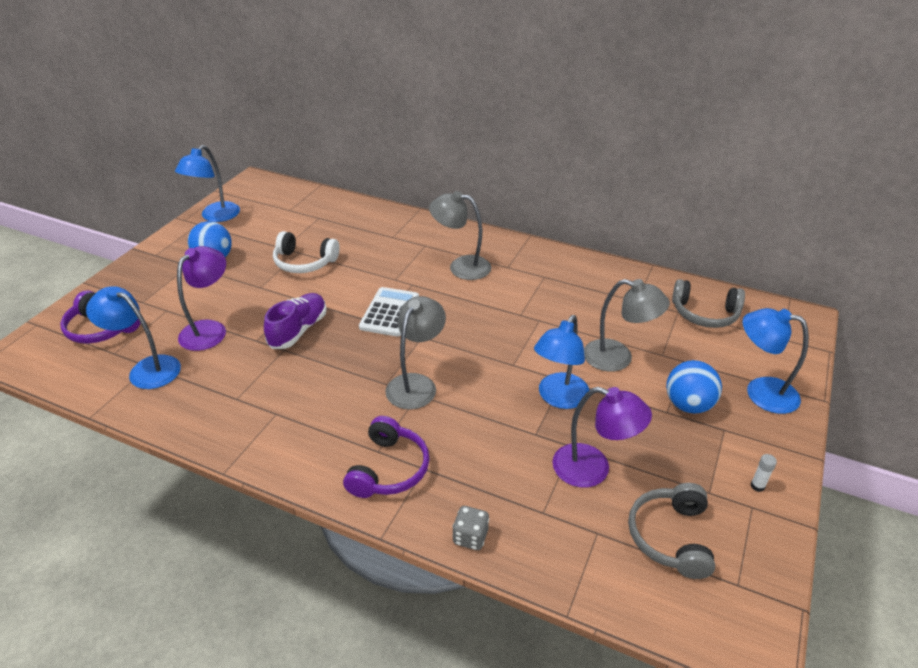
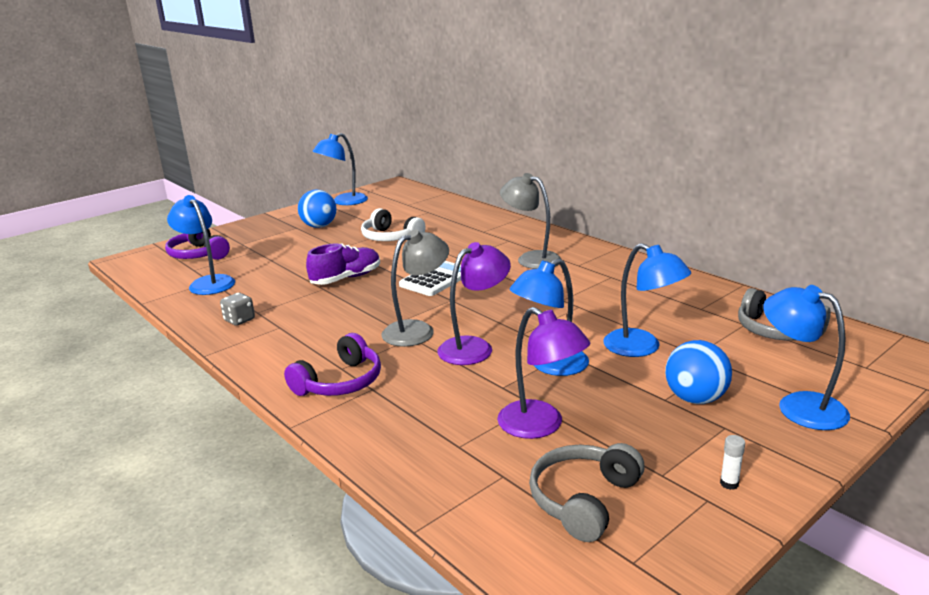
camera: 25 degrees right, 15 degrees down
(210, 329) = (276, 267): purple lamp -> purple lamp (474, 347)
(470, 537) = (371, 446): grey dice -> grey dice (239, 320)
(618, 358) = (642, 348): grey lamp -> blue lamp

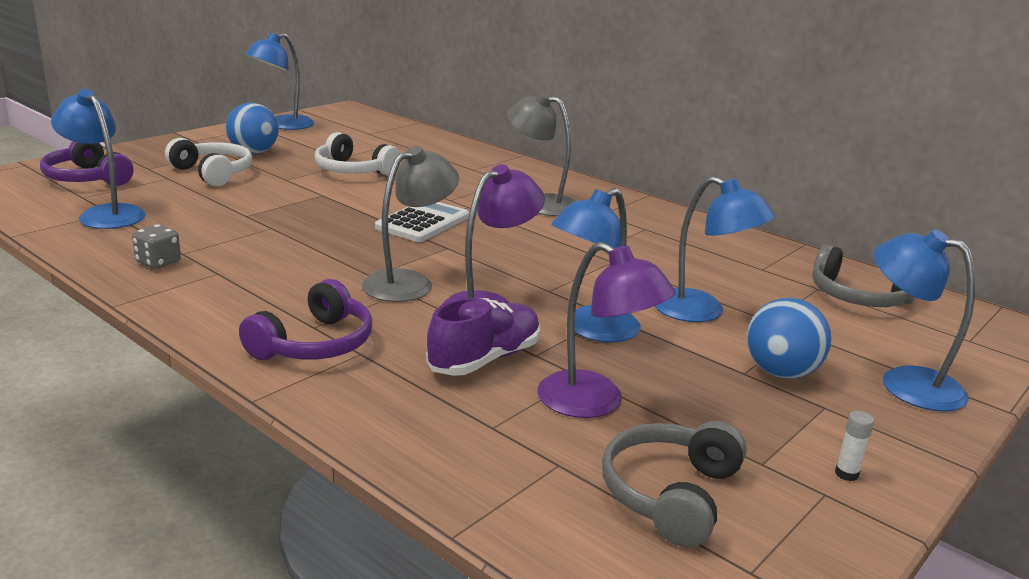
camera: 10 degrees left, 0 degrees up
(287, 245) = (212, 173): none -> white headphones
(346, 278) = (301, 217): purple shoe -> purple shoe (485, 359)

